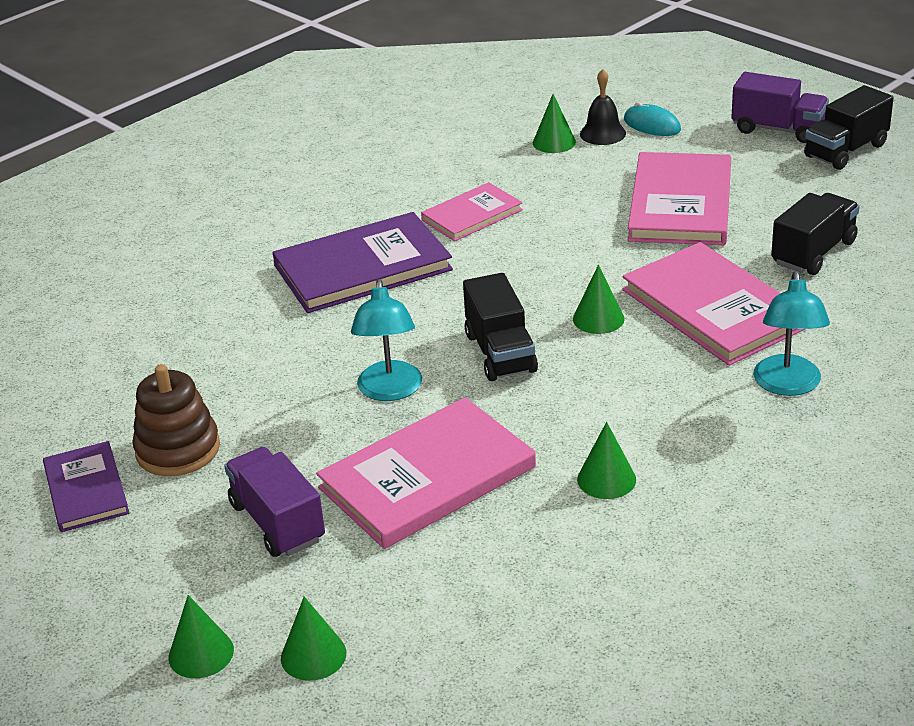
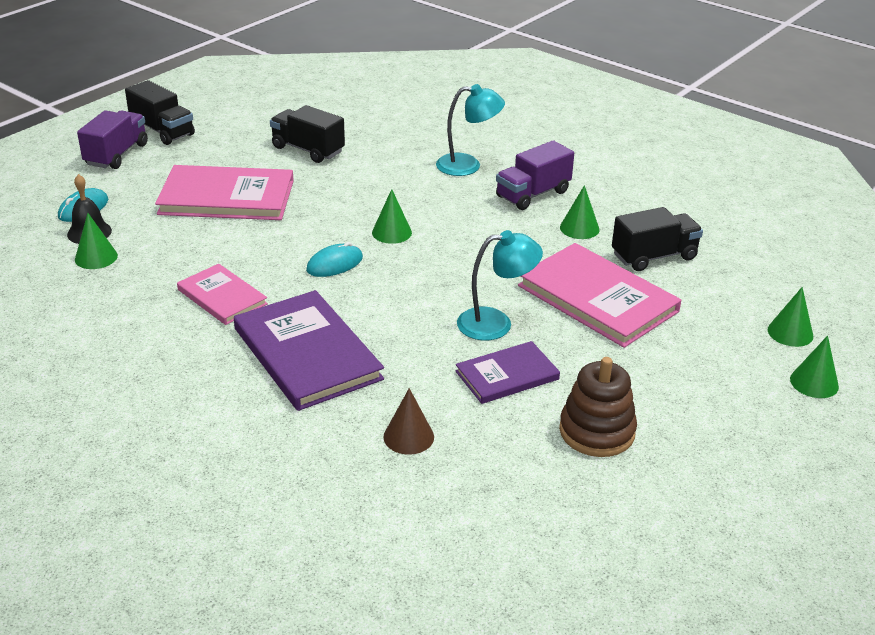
camera: 100 degrees left, 0 degrees up
(86, 490) = (665, 480): purple book -> purple book (507, 375)
(215, 328) = (408, 437): none -> brown cone
(277, 522) = (668, 363): purple truck -> purple truck (532, 194)
(500, 353) = (439, 274): black truck -> black truck (654, 256)
(529, 280) = (334, 264): none -> turquoise mouse
(714, 308) = (378, 187): pink book -> none

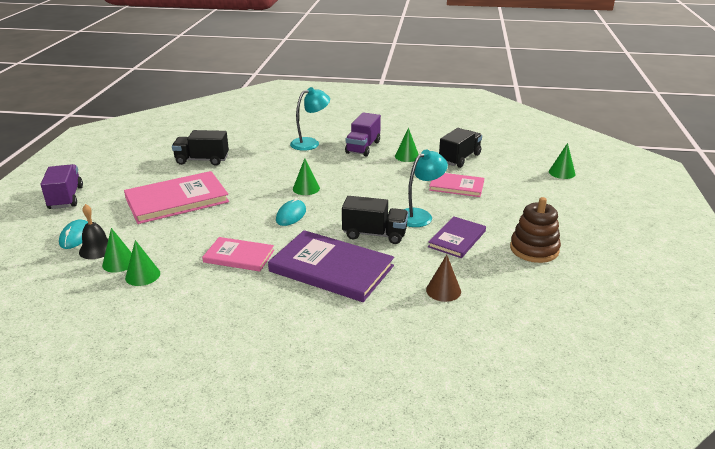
camera: 30 degrees left, 5 degrees down
(162, 131) = (86, 175): black truck -> black truck (374, 234)
(597, 298) = (456, 186): pink book -> pink book, size x0.58
(814, 382) = (598, 191): green cone -> green cone (142, 275)

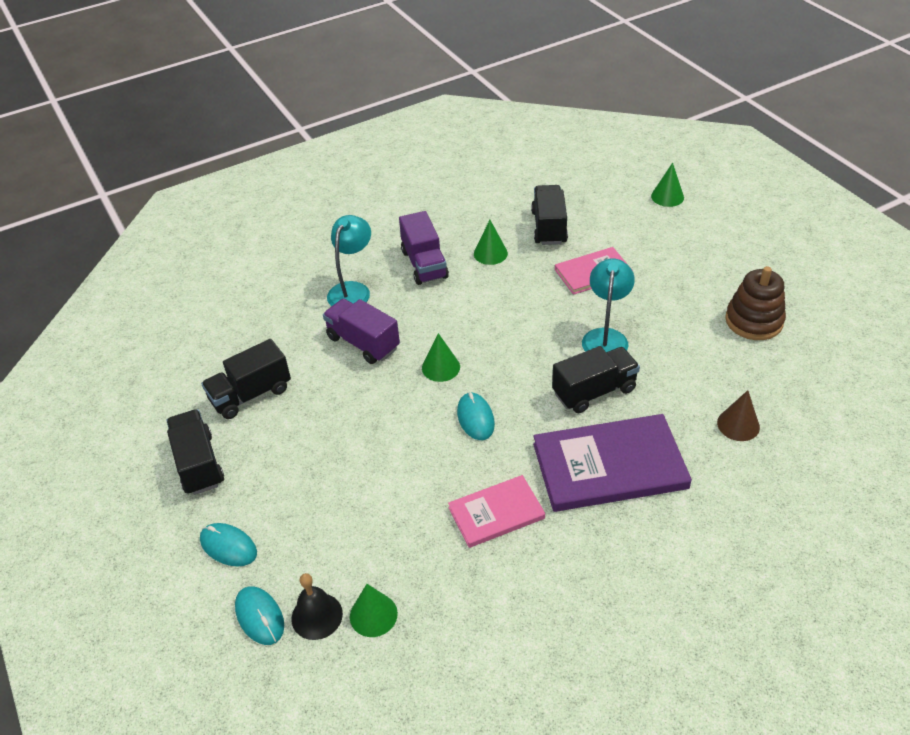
camera: 35 degrees left, 15 degrees up
(66, 198) = (149, 568): purple truck -> purple truck (363, 343)
(105, 206) = (228, 546): none -> turquoise mouse
(142, 173) = (198, 464): none -> black truck
(142, 275) = (427, 612): green cone -> none
(177, 200) = (309, 478): pink book -> none
(457, 239) = (676, 349): purple book -> none

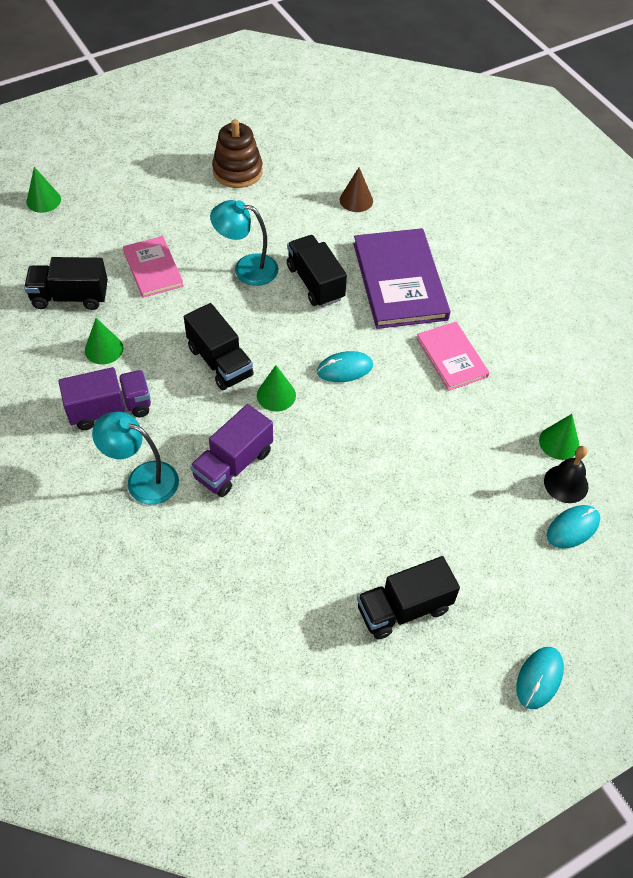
camera: 95 degrees left, 10 degrees up
(228, 546) = (503, 564): turquoise mouse -> turquoise mouse (539, 678)
(250, 394) = (304, 569): black truck -> black truck (220, 362)

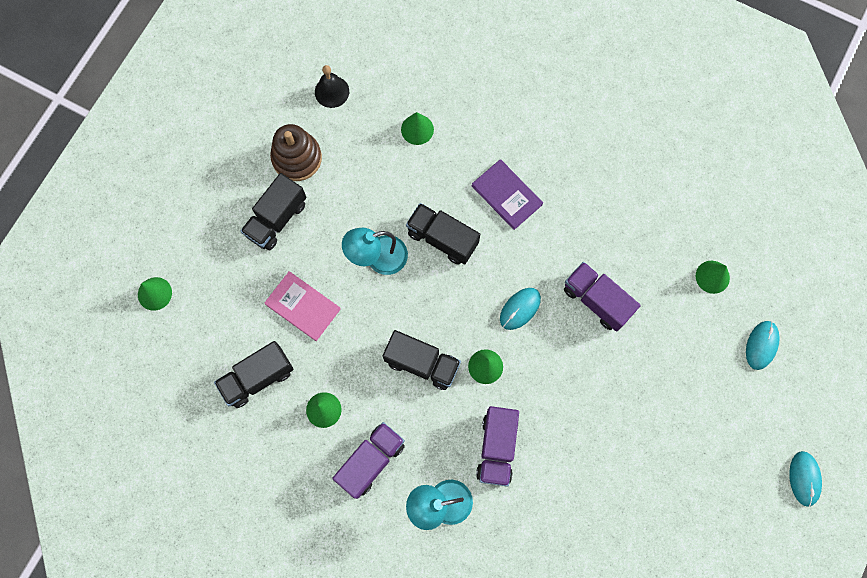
camera: 30 degrees left, 20 degrees up
(356, 200) = (417, 129): brown cone -> green cone
(400, 281) = (507, 195): purple book -> purple book, size x0.58
(403, 608) = (689, 485): black truck -> black truck (276, 219)
(425, 400) = (596, 300): none -> purple truck
(452, 357) = (592, 247): pink book -> none
(566, 483) = (736, 310): black bell -> black bell (332, 91)

